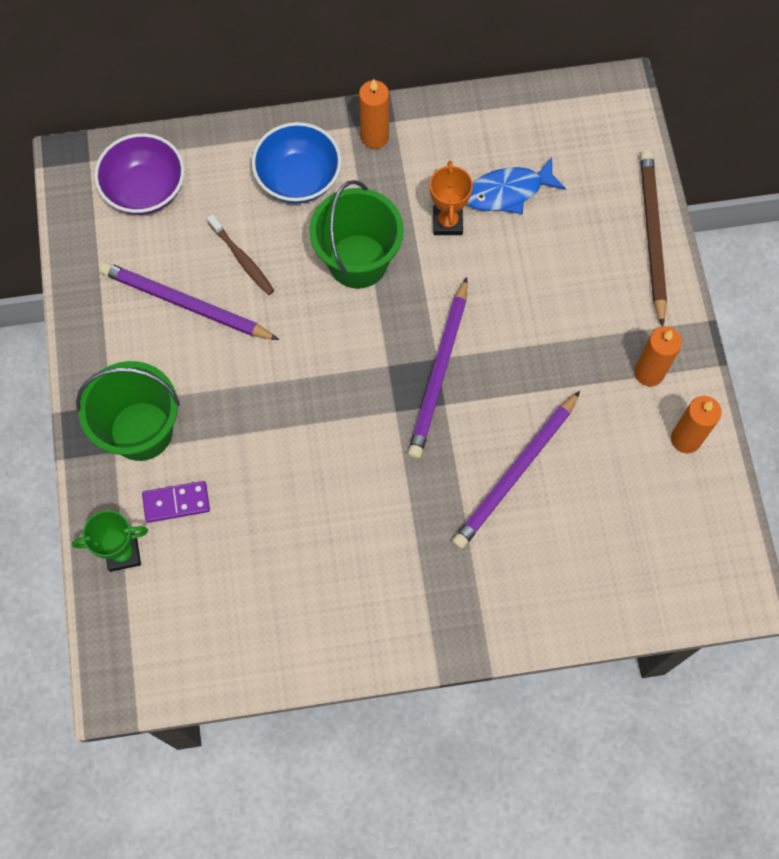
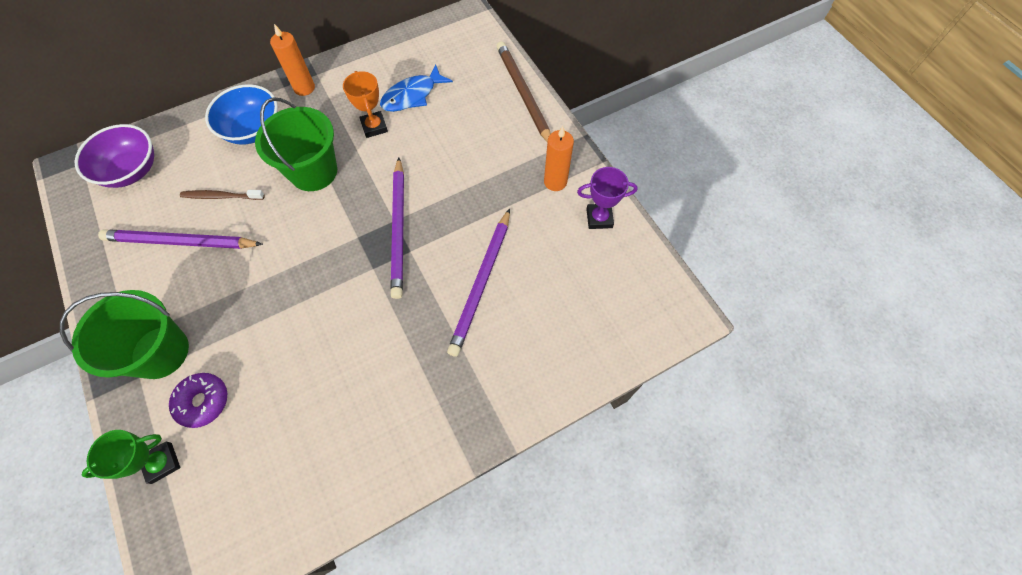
camera: 20 degrees left, 5 degrees down
(176, 503) = (203, 401): purple domino -> purple donut
(242, 259) = (221, 196): brown toothbrush -> brown toothbrush turned 150 degrees clockwise
(685, 439) = (599, 218): orange candle -> purple trophy

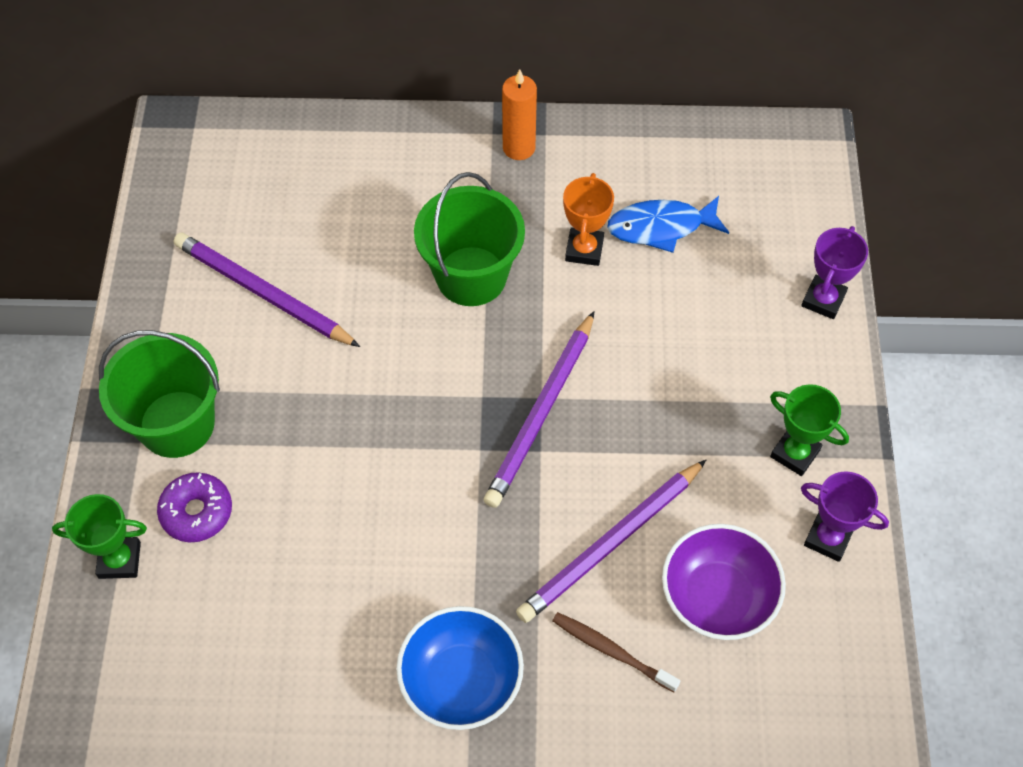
camera: 30 degrees right, 5 degrees down
(131, 170) = (248, 166): purple bowl -> purple bowl (717, 597)
(221, 196) = (339, 255): brown toothbrush -> brown toothbrush (611, 651)
(253, 129) = (423, 179): blue bowl -> blue bowl (461, 681)
(523, 94) = (823, 300): brown pencil -> purple trophy
(555, 182) = (795, 453): orange candle -> green trophy

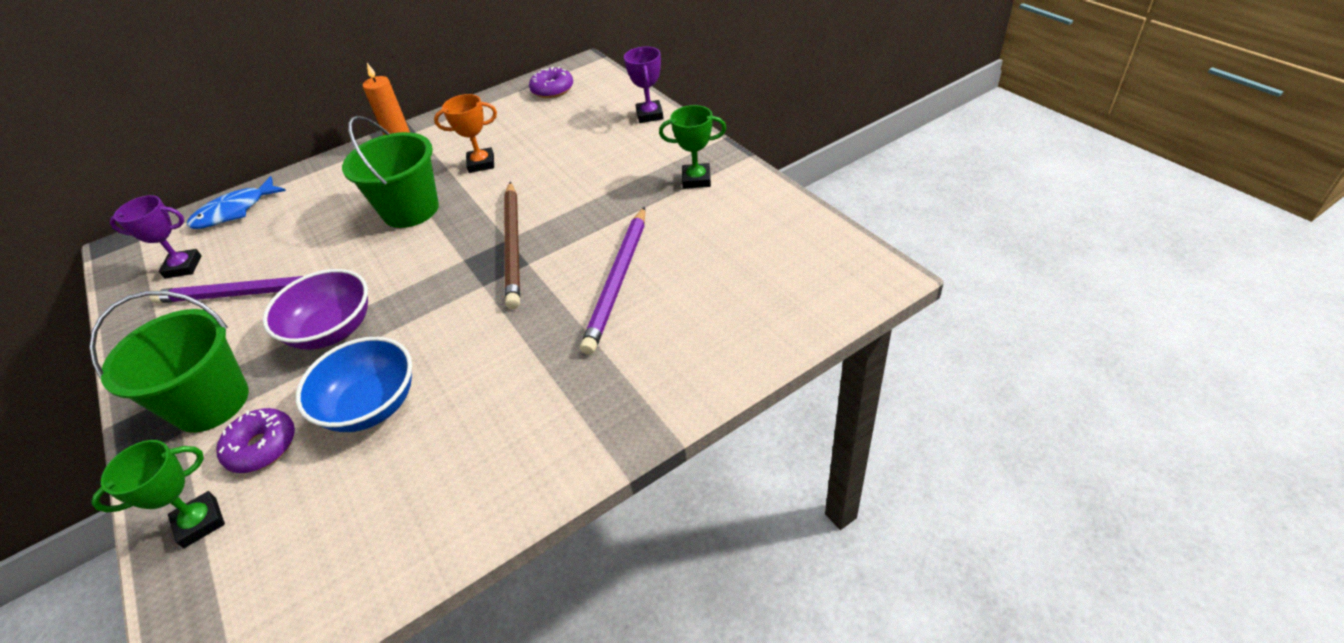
camera: 30 degrees left, 15 degrees down
(461, 681) = (571, 417): blue bowl -> blue bowl (371, 406)
(541, 413) = (513, 245): purple pencil -> brown pencil
(584, 250) = (481, 163): orange trophy -> orange trophy turned 75 degrees counterclockwise
(611, 651) = (669, 333): brown toothbrush -> none
(661, 227) = (523, 133): blue fish -> blue fish (234, 211)
(717, 597) = (714, 266): purple bowl -> purple bowl (333, 330)
(743, 165) = (552, 90): none -> purple donut
(828, 538) = (754, 203): purple trophy -> purple trophy (183, 267)

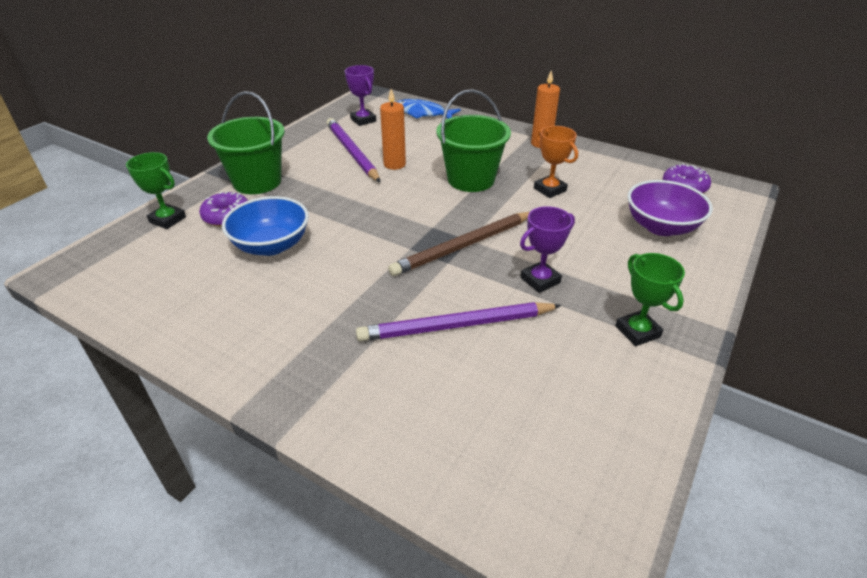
camera: 60 degrees right, 5 degrees down
(318, 261) = (394, 164): none -> orange candle
(333, 330) = (333, 199): purple bowl -> purple bowl (661, 227)
(649, 115) = (709, 261): purple trophy -> purple trophy (540, 280)

